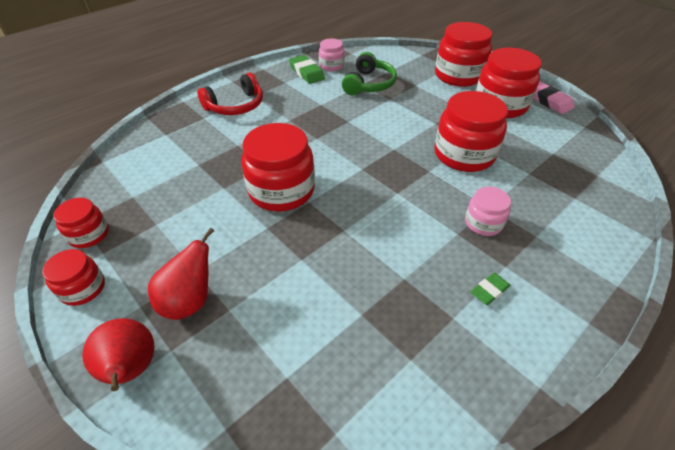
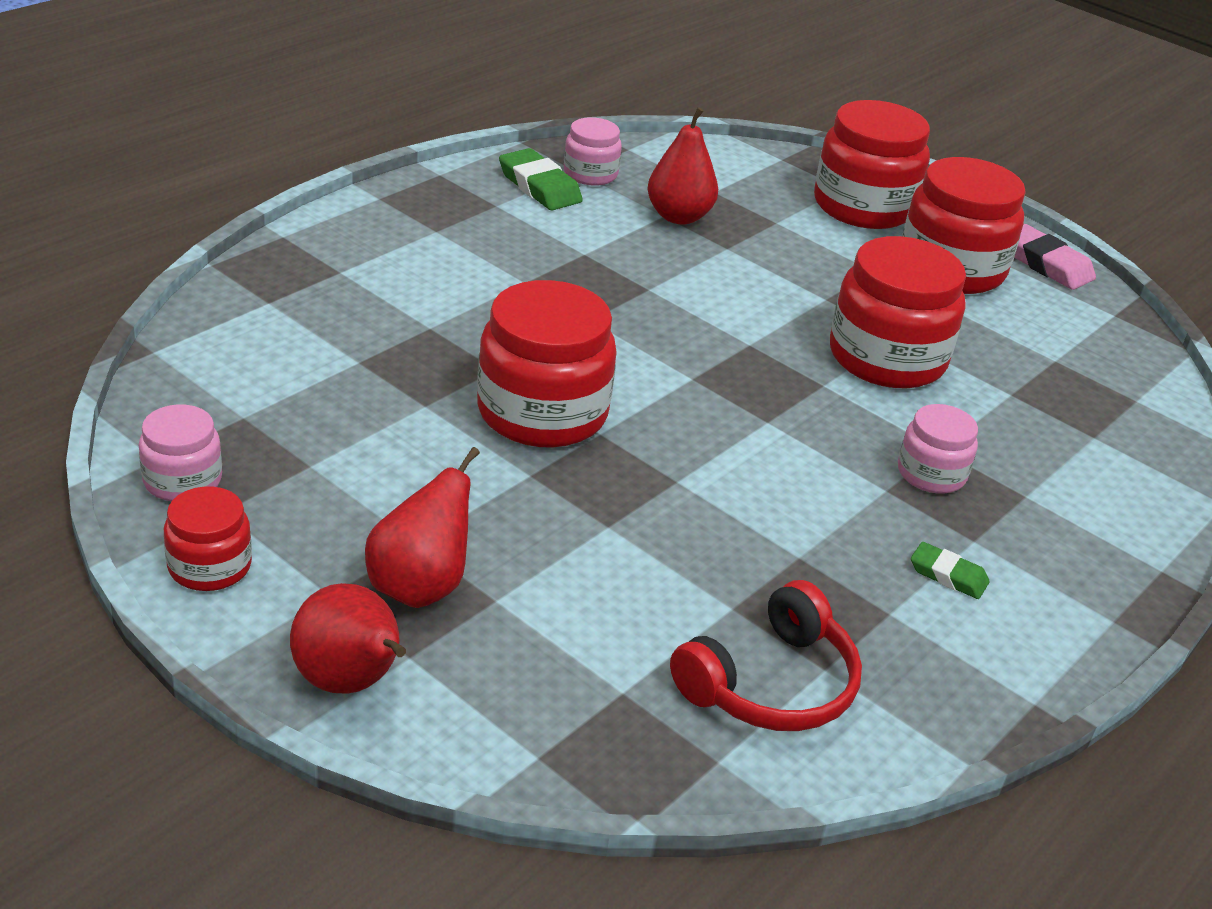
camera: 10 degrees left, 10 degrees down
(89, 234) = (182, 480): red jar -> pink jar
(235, 106) = (402, 250): red headphones -> red headphones (771, 684)
(369, 84) = (678, 216): green headphones -> red pear
(489, 290) = (948, 575): green eraser -> green eraser turned 75 degrees clockwise

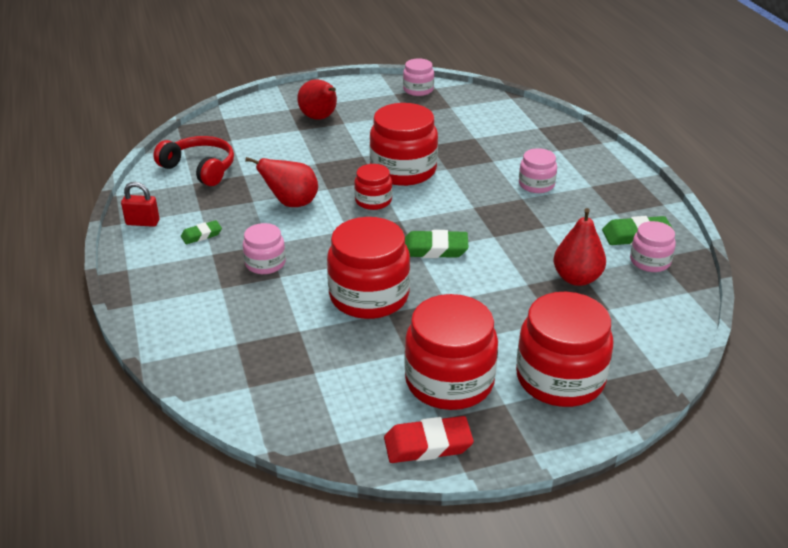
camera: 125 degrees right, 0 degrees up
(210, 566) = (366, 86): red jar -> red jar (373, 201)
(350, 682) = (288, 97): red pear -> red pear (291, 203)
(474, 275) = (536, 184): none -> pink jar
(730, 330) = (434, 249): none -> green eraser
(771, 684) = (200, 168): red headphones -> red headphones turned 135 degrees clockwise
(1001, 671) = (142, 222): none -> red padlock
(1045, 264) = (428, 444): pink eraser -> red eraser

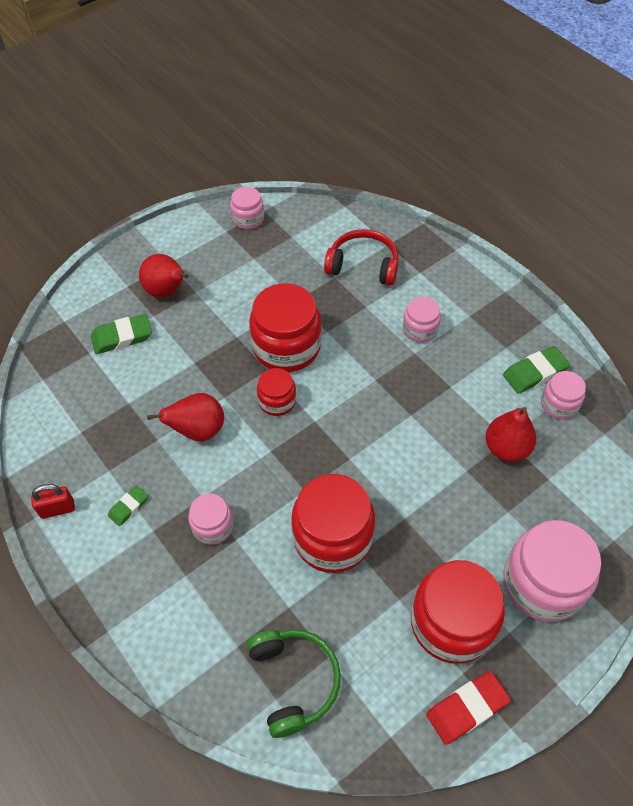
camera: 20 degrees left, 20 degrees up
(200, 168) = (78, 407): red headphones -> red headphones (363, 265)
(272, 379) = (294, 681): none -> green headphones
(434, 249) = (364, 451): green eraser -> green eraser (122, 337)
(560, 378) = (542, 583): red jar -> pink jar

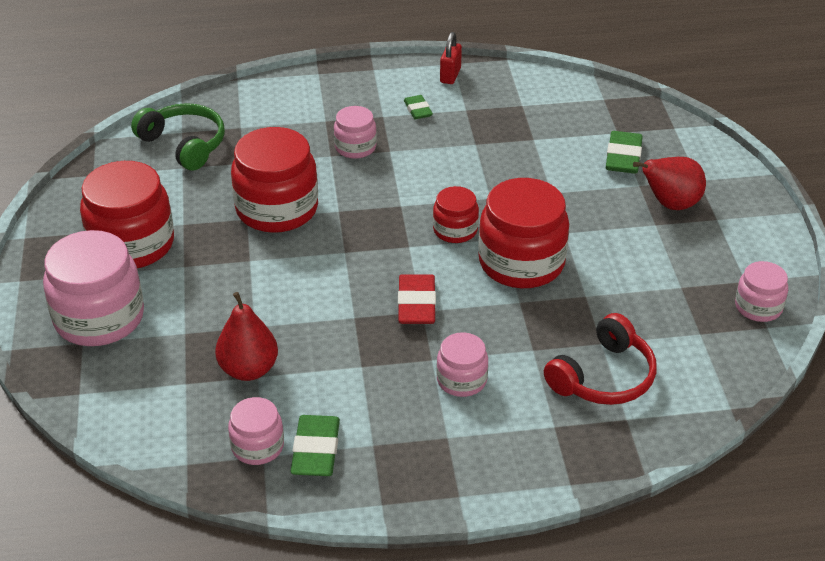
camera: 120 degrees right, 15 degrees down
(198, 430) = (464, 170): red pear -> none
(294, 681) = (184, 144): green headphones -> green headphones turned 150 degrees counterclockwise
(467, 708) = (64, 221): red eraser -> red eraser (416, 304)

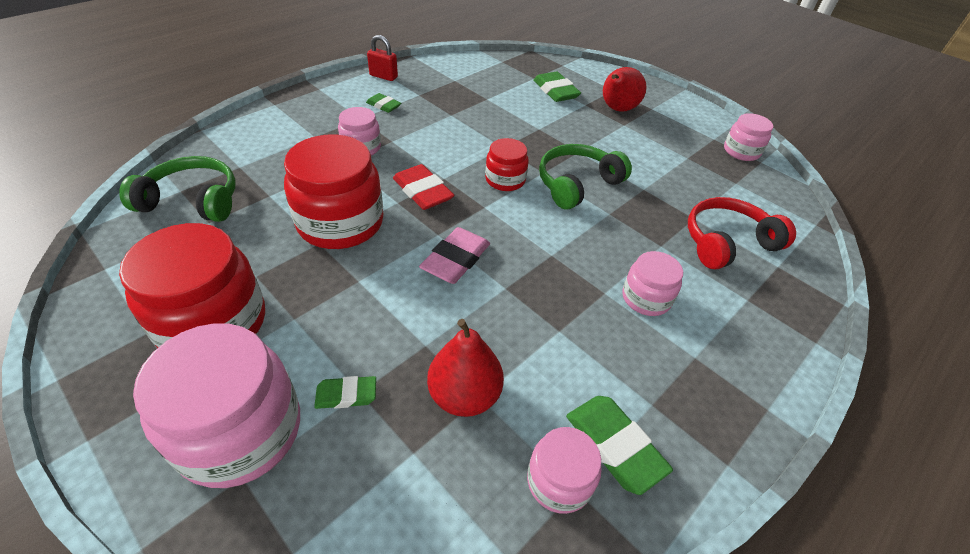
camera: 40 degrees left, 5 degrees up
(175, 330) = (346, 395): none -> green eraser
(338, 278) = (456, 259): none -> pink eraser
(416, 304) = (542, 251): red eraser -> red eraser (423, 191)
(450, 75) = (383, 76): red padlock -> red padlock turned 45 degrees counterclockwise
(521, 262) = (577, 184): red jar -> green headphones
(603, 377) = (727, 242): red headphones -> red headphones turned 120 degrees counterclockwise

